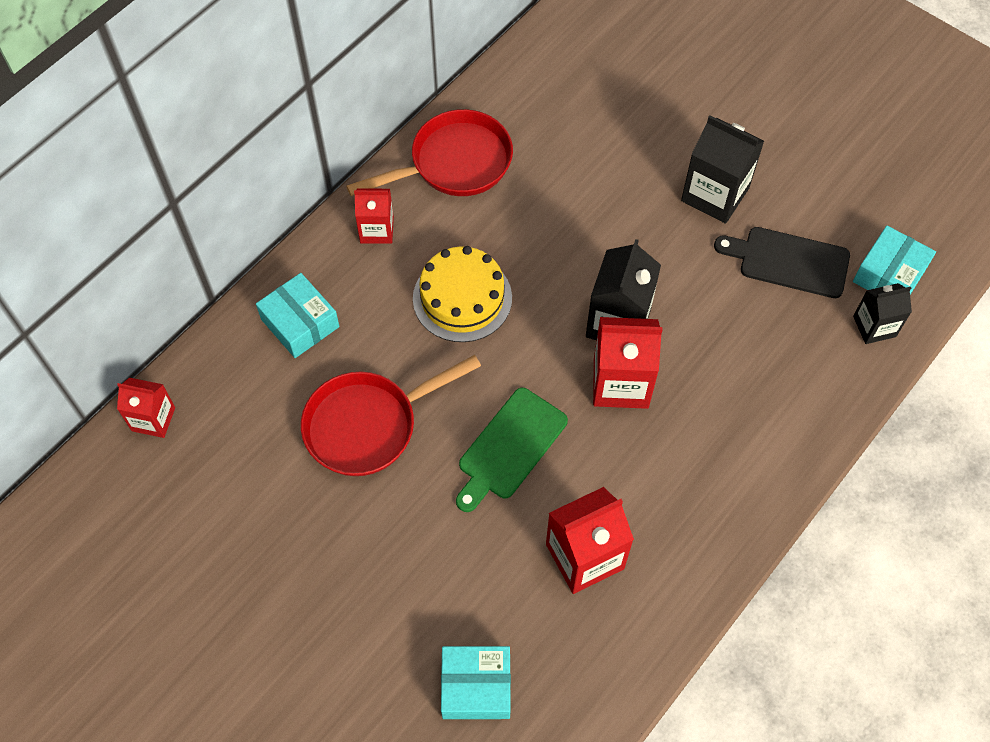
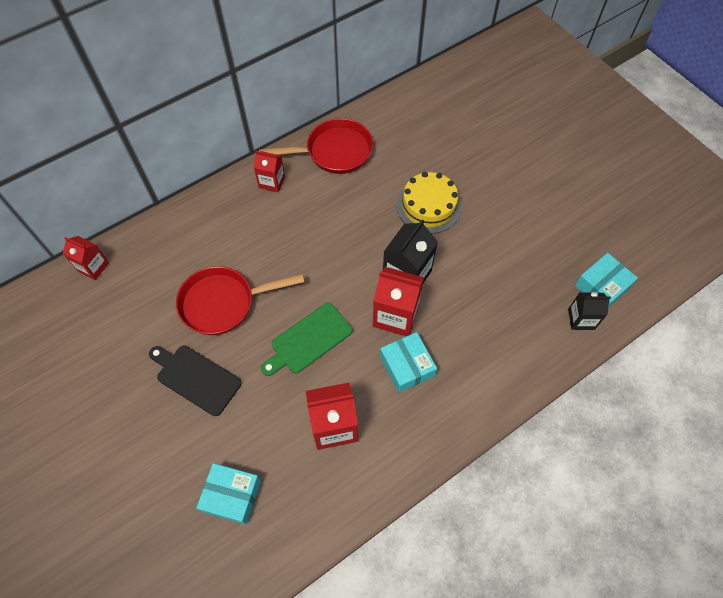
camera: 15 degrees right, 0 degrees up
(300, 323) = (204, 228): turquoise box -> turquoise box (407, 366)
(462, 298) = (310, 236): yellow cake -> yellow cake (428, 206)
(715, 194) = (497, 208): black carton -> none
(788, 261) = (534, 262): black cutting board -> black cutting board (196, 378)

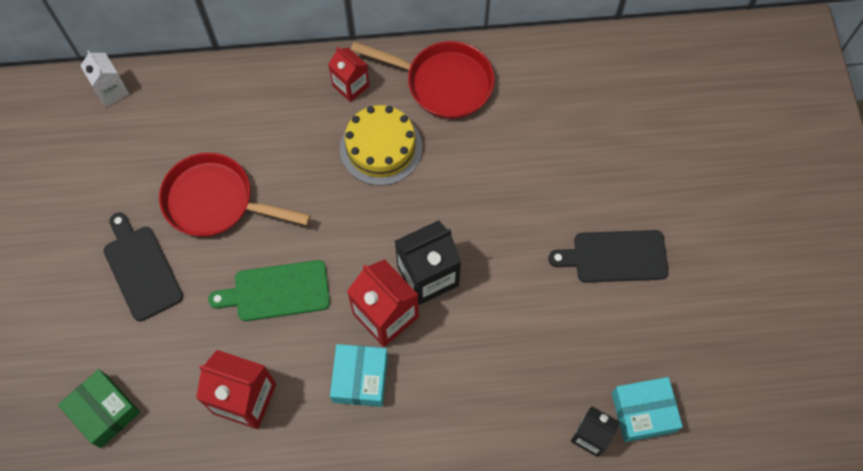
camera: 30 degrees right, 5 degrees up
(93, 267) = (111, 90): red carton -> white carton
(232, 496) = (104, 411): turquoise box -> green box
(428, 206) = (507, 206): yellow cake -> yellow cake (381, 148)
(517, 203) = (615, 257): none -> black cutting board

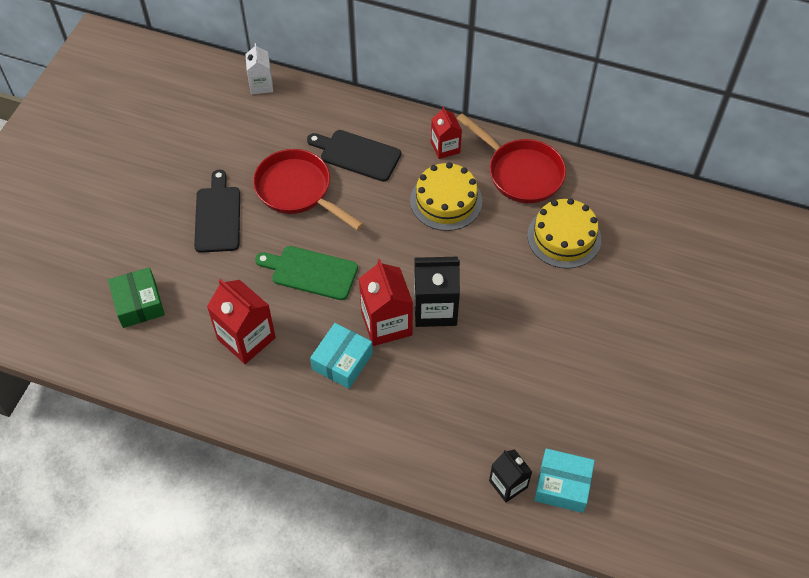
camera: 25 degrees right, 10 degrees down
(520, 139) = (564, 237): none -> yellow cake
(615, 257) = (599, 356): black cutting board -> black cutting board (357, 155)

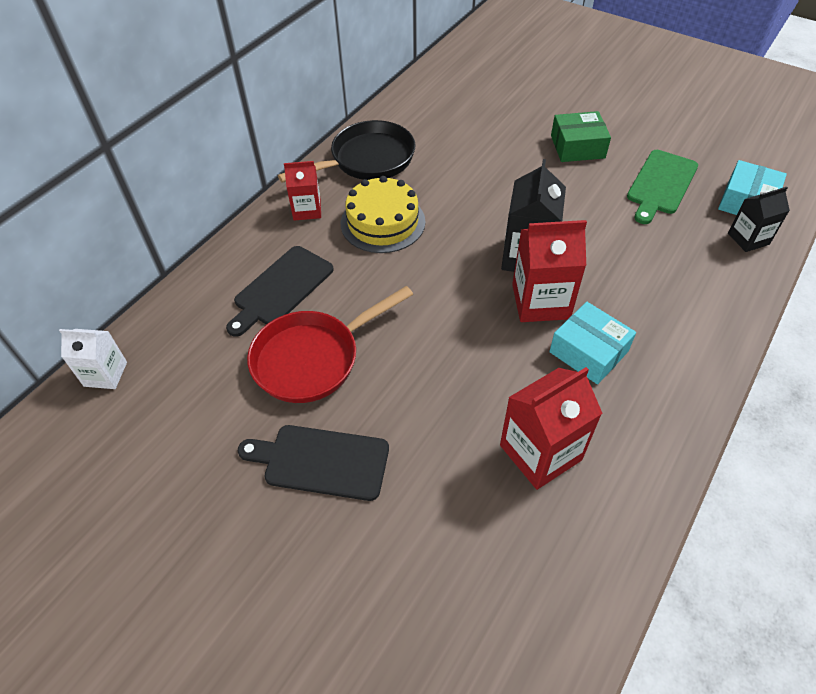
camera: 75 degrees left, 5 degrees down
(139, 303) = (453, 597): green box -> green box (577, 147)
(311, 272) = (449, 364): green cutting board -> green cutting board (661, 184)
(521, 173) = (367, 160): red pan -> black pan
(564, 237) = (459, 147): yellow cake -> none

